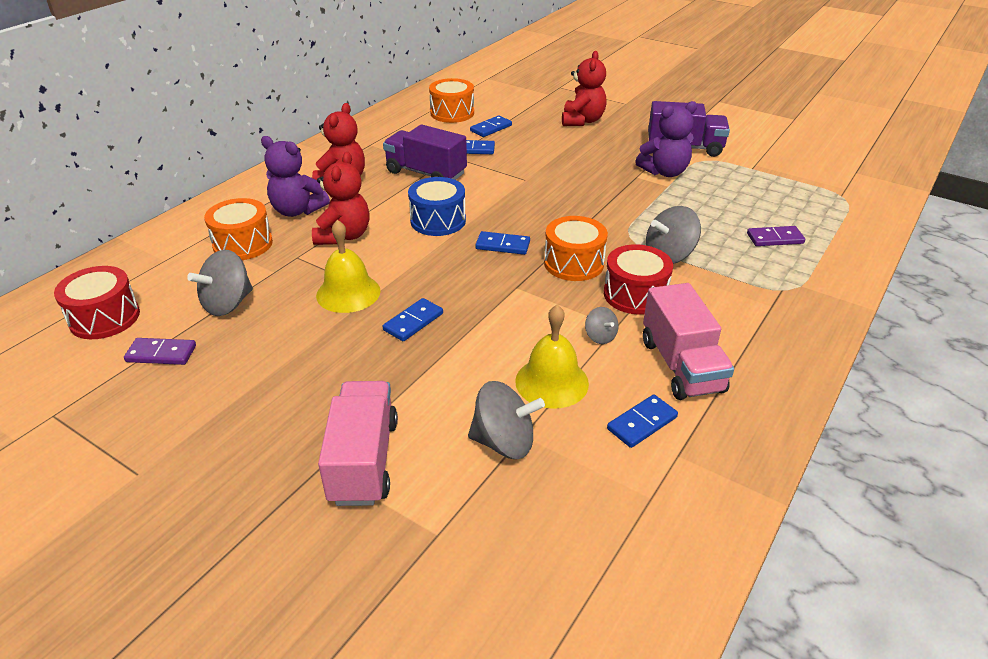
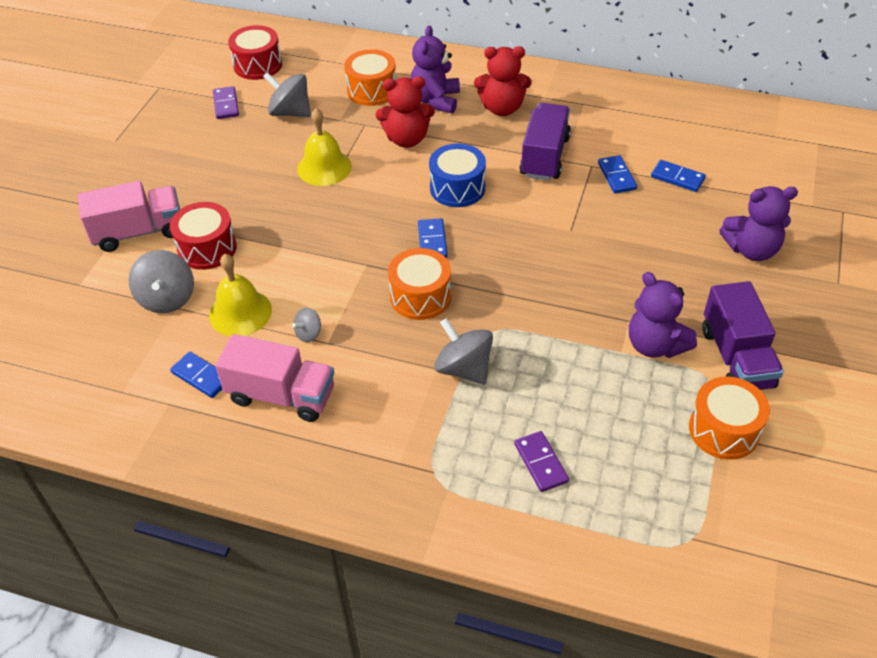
camera: 75 degrees right, 10 degrees up
(413, 322) = (296, 214): blue domino -> none
(452, 113) = (696, 139): orange drum -> orange drum (723, 430)
(582, 121) = (751, 250): red teddy bear -> purple teddy bear
(635, 294) = (382, 349): red drum -> red drum (207, 248)
(681, 366) = (281, 395): pink truck -> pink truck turned 135 degrees counterclockwise

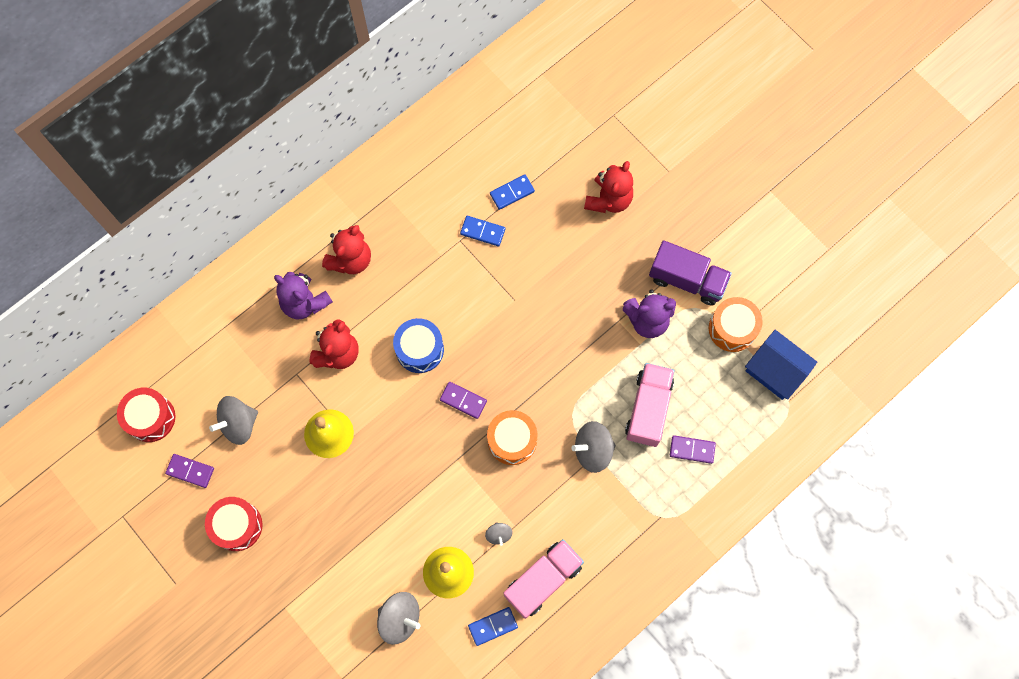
camera: 60 degrees left, 25 degrees up
(139, 232) = (310, 610): pink truck -> pink truck (648, 409)
(207, 248) = (364, 566): red drum -> red drum (237, 526)
(372, 90) = (255, 344): orange drum -> none
(432, 241) = (463, 400): blue domino -> purple domino
(544, 157) = (428, 266): purple truck -> none
(715, 502) = (775, 371): none -> blue house
(751, 250) = (608, 199): purple teddy bear -> red teddy bear

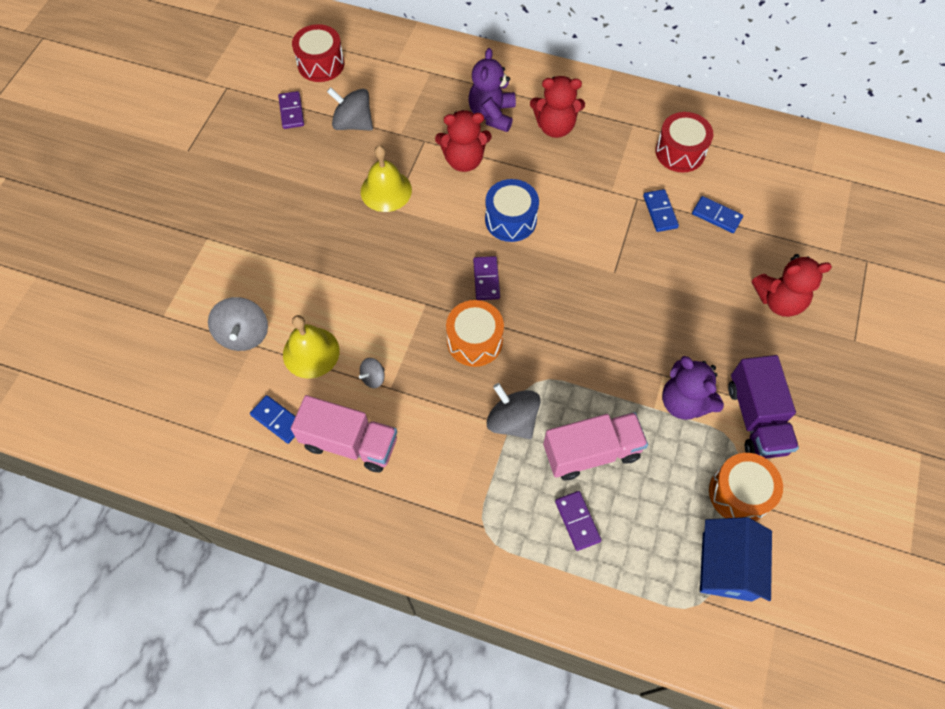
camera: 60 degrees right, 10 degrees down
(237, 526) = (262, 167): red drum -> red drum (680, 152)

